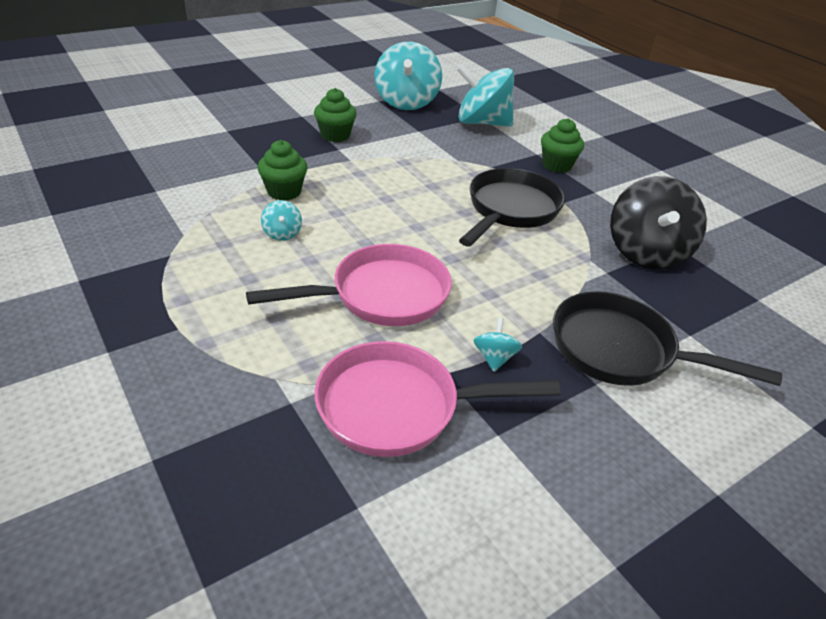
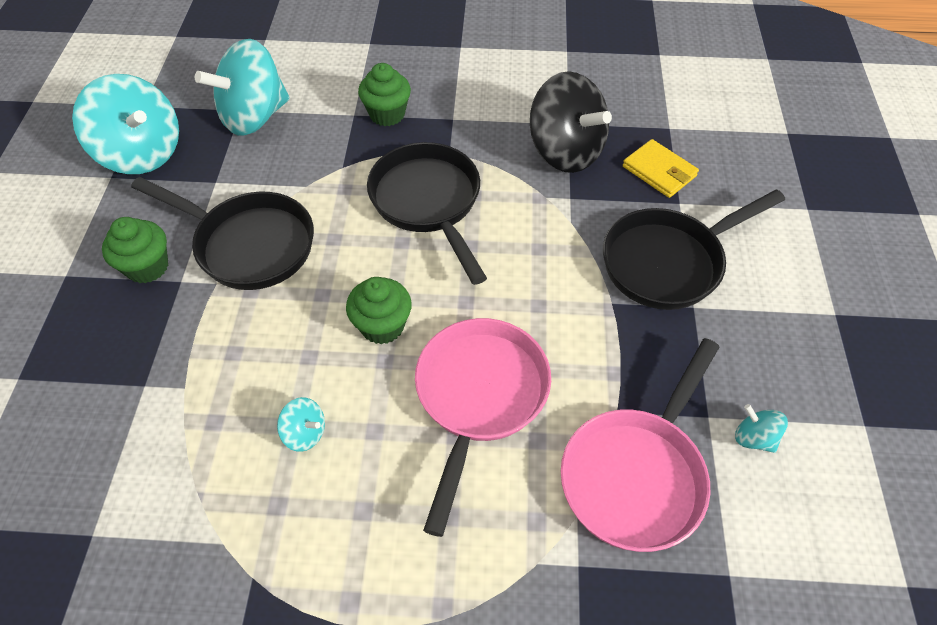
camera: 50 degrees left, 15 degrees up
(284, 192) = (223, 387): green cupcake -> green cupcake (382, 326)
(390, 159) = (248, 244): none -> black pan
(494, 358) = (621, 359): turquoise spinning top -> turquoise spinning top (754, 438)
(704, 310) = (659, 171): none -> yellow wallet

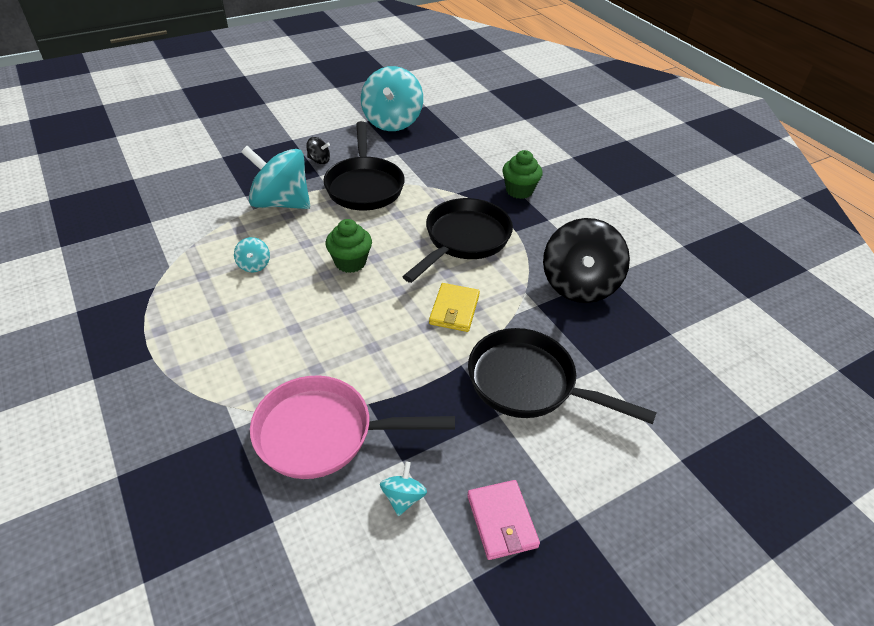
camera: 55 degrees right, 10 degrees down
(147, 267) = (319, 160): green cupcake -> black spinning top
(254, 117) = (459, 144): turquoise spinning top -> turquoise spinning top (281, 203)
(479, 397) = (329, 327): pink pan -> none
(659, 171) = (616, 344): yellow wallet -> yellow wallet (454, 310)
(814, 370) = (501, 521): none -> pink wallet

